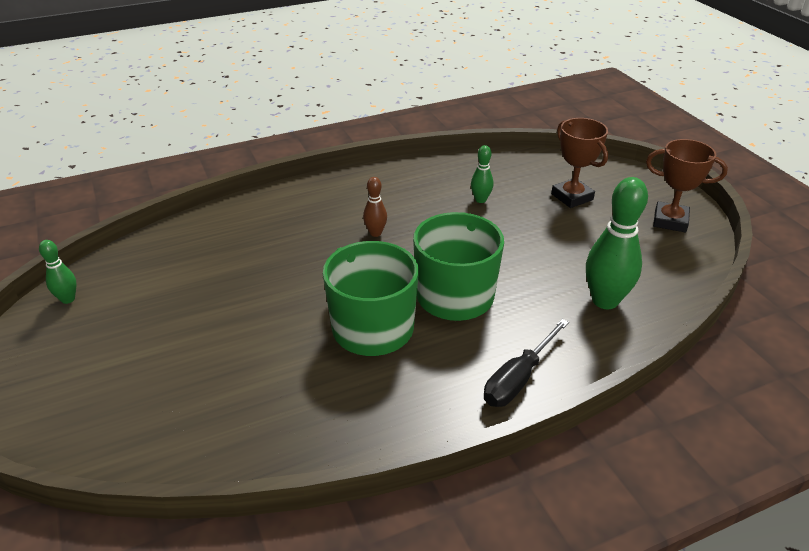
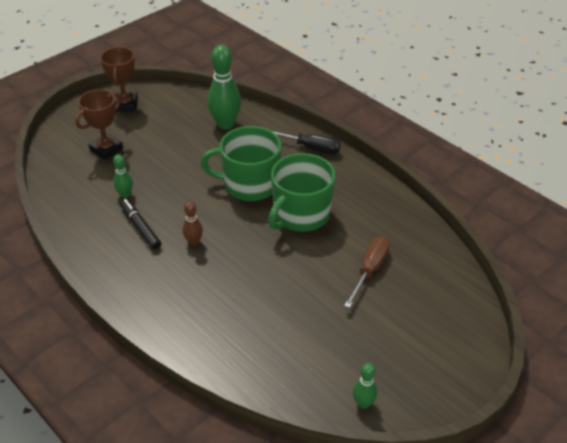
camera: 110 degrees left, 5 degrees up
(229, 364) = (369, 270): none -> brown screwdriver
(420, 202) = (140, 227): none -> black marker

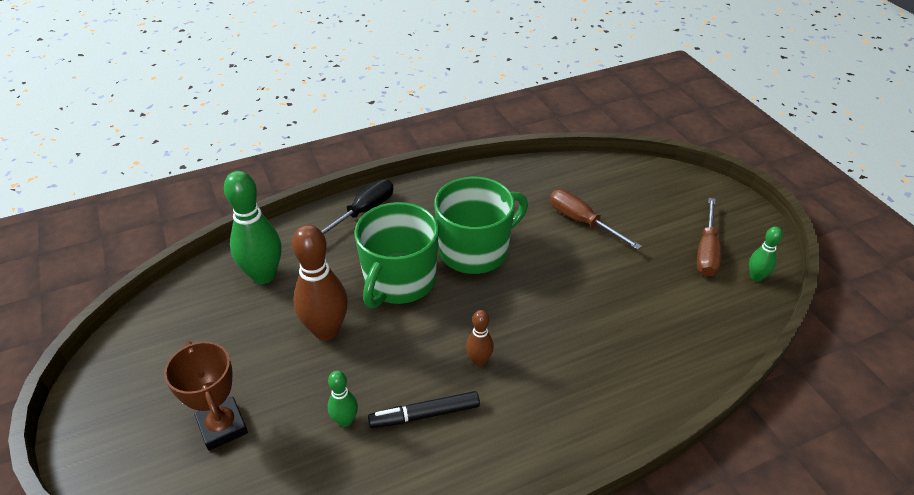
camera: 70 degrees left, 0 degrees up
(125, 104) = (126, 380): brown trophy -> none
(191, 165) = (326, 330): none -> brown bowling pin
(300, 215) = (475, 250): green mug -> green mug turned 90 degrees counterclockwise
(379, 362) = (706, 251): none -> brown screwdriver

